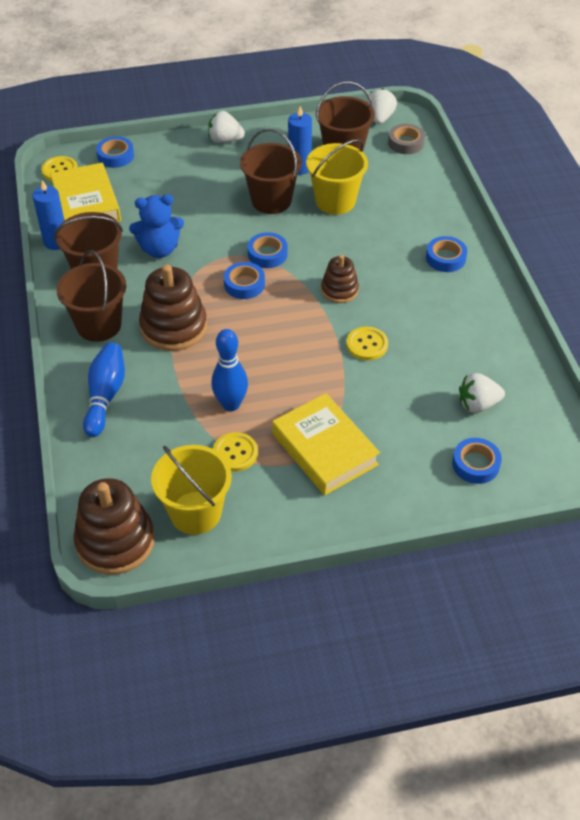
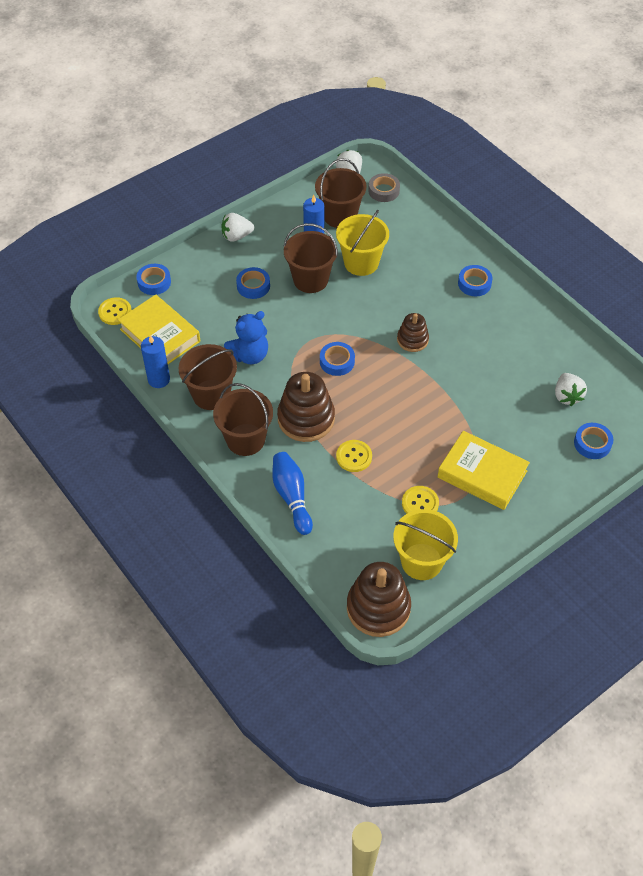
camera: 25 degrees left, 5 degrees up
(231, 404) = (392, 466): blue bowling pin -> none
(267, 254) = (338, 329): blue tape -> blue tape (253, 286)
(367, 344) = (460, 378): yellow button -> yellow button (354, 457)
(478, 404) = (567, 396): white strawberry -> white strawberry turned 60 degrees counterclockwise

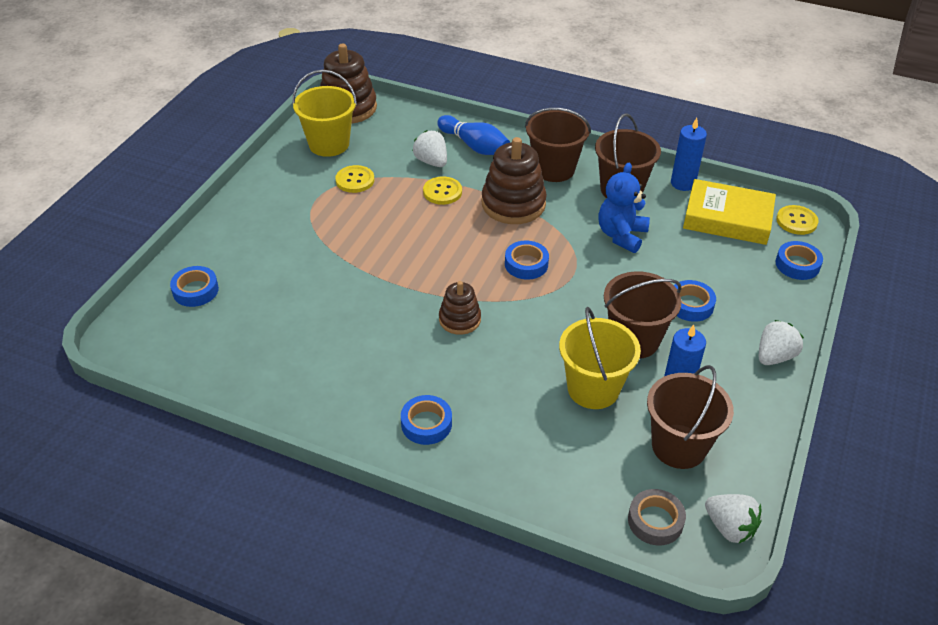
camera: 150 degrees right, 10 degrees down
(482, 474) = (306, 222): yellow book -> none
(567, 396) = (242, 328): white strawberry -> white strawberry (431, 162)

